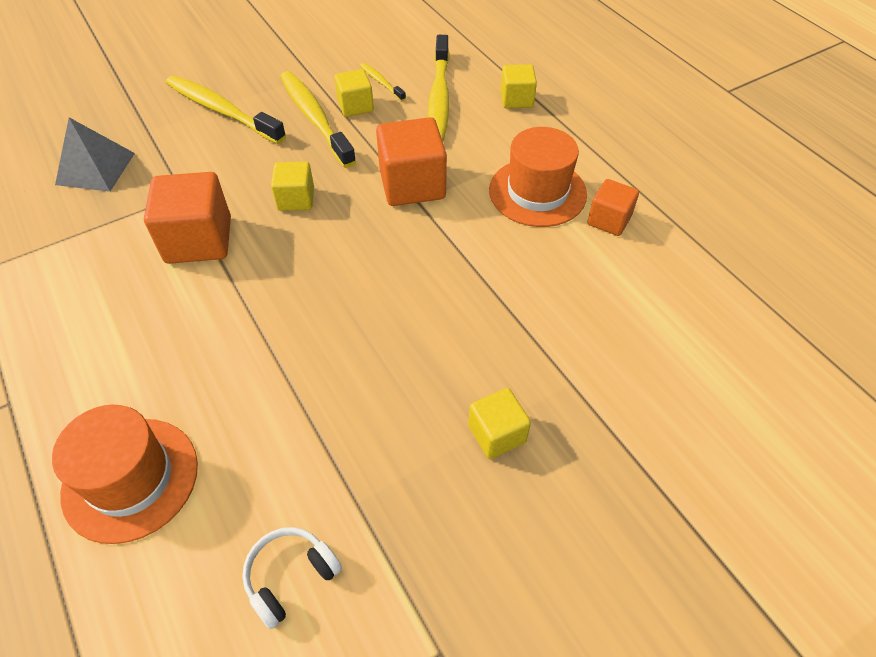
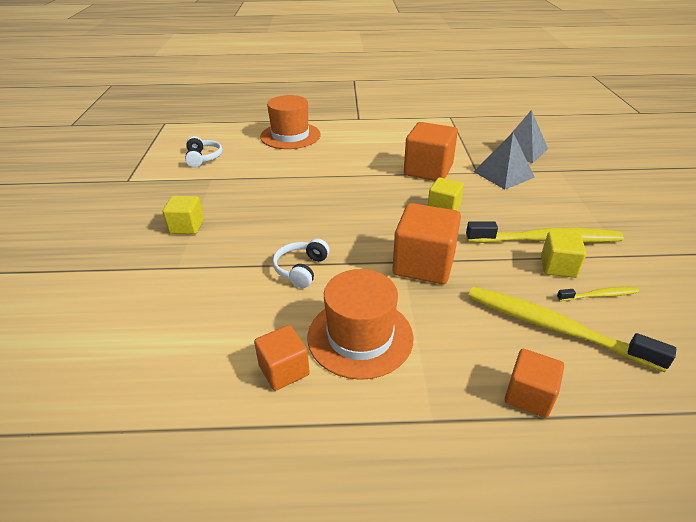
camera: 120 degrees right, 15 degrees down
(180, 170) = (503, 174): none -> grey pyramid
(222, 111) = (574, 200): yellow toothbrush -> none
(487, 269) = (301, 269): none -> white headphones
(516, 99) = (529, 395): yellow cube -> orange cube

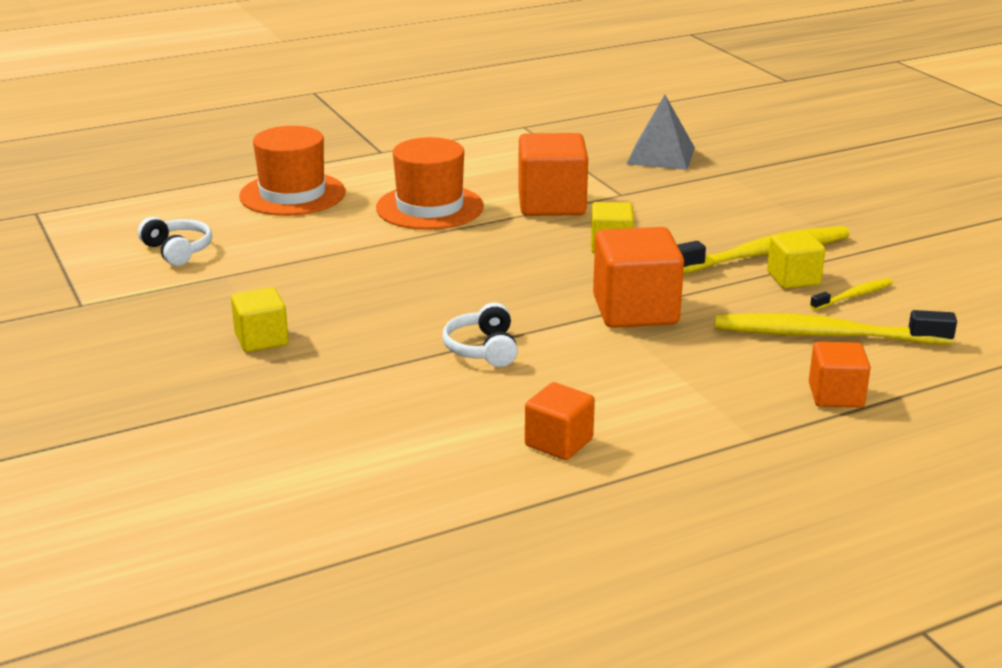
camera: 25 degrees left, 10 degrees down
(360, 336) = (619, 393): orange hat -> orange hat (429, 207)
(503, 174) = (658, 190): grey pyramid -> none

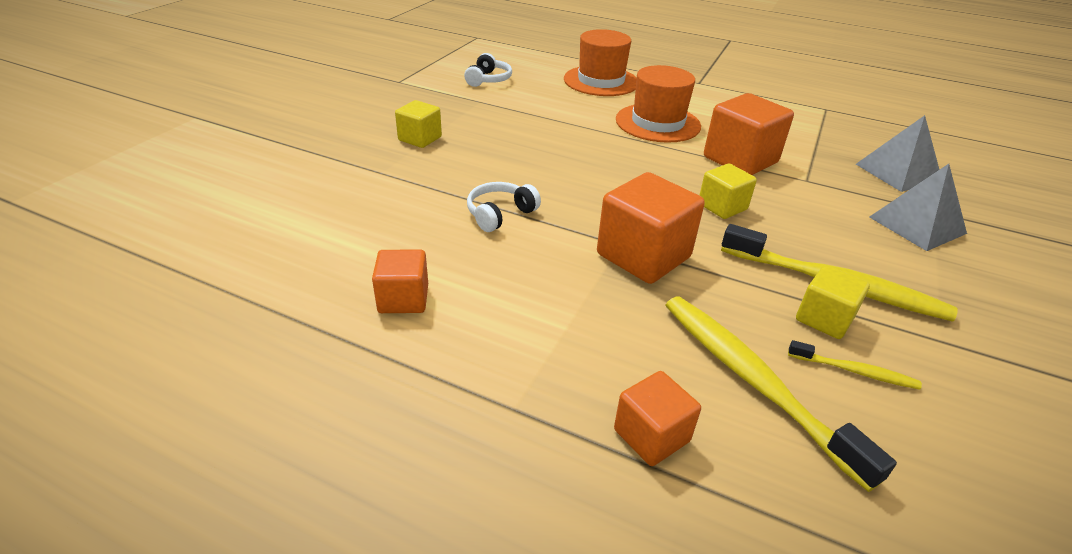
camera: 50 degrees right, 10 degrees up
(734, 188) = (917, 225): none -> grey pyramid

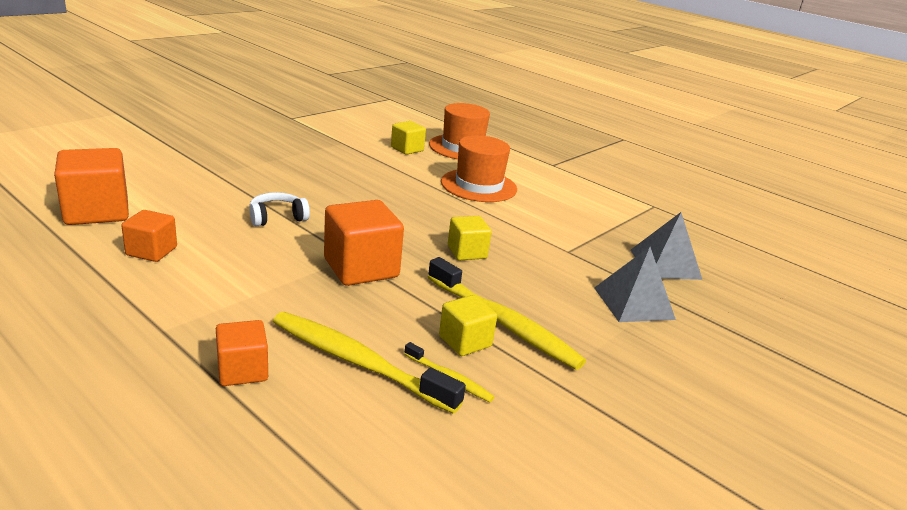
camera: 15 degrees right, 10 degrees down
(420, 139) = (267, 158): yellow cube -> yellow cube (407, 149)
(488, 80) = (365, 129): white headphones -> none
(740, 160) = (522, 225): orange cube -> orange cube (97, 212)
(753, 381) = (358, 362): yellow toothbrush -> yellow toothbrush turned 45 degrees counterclockwise

